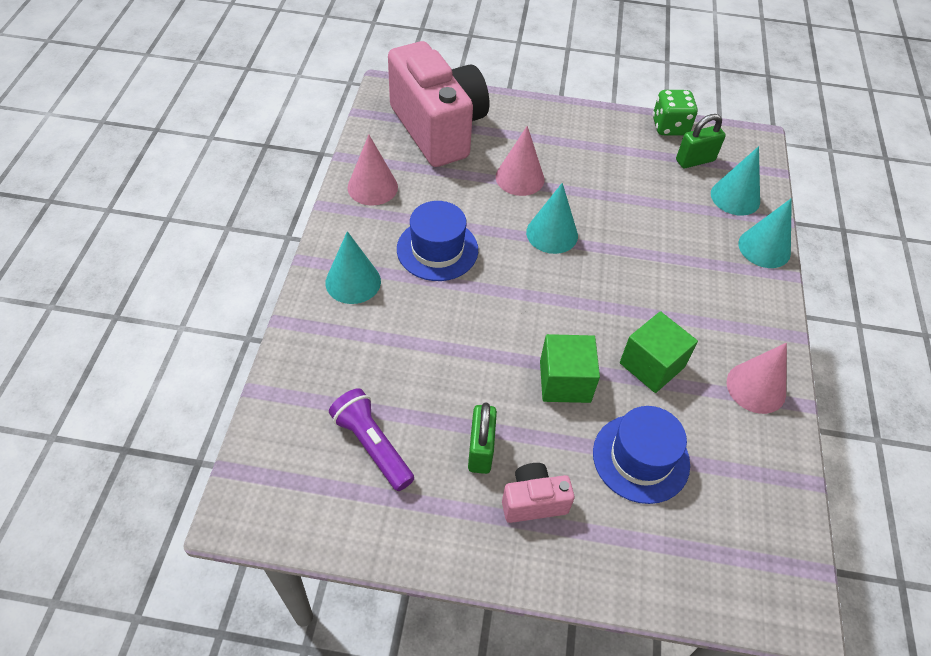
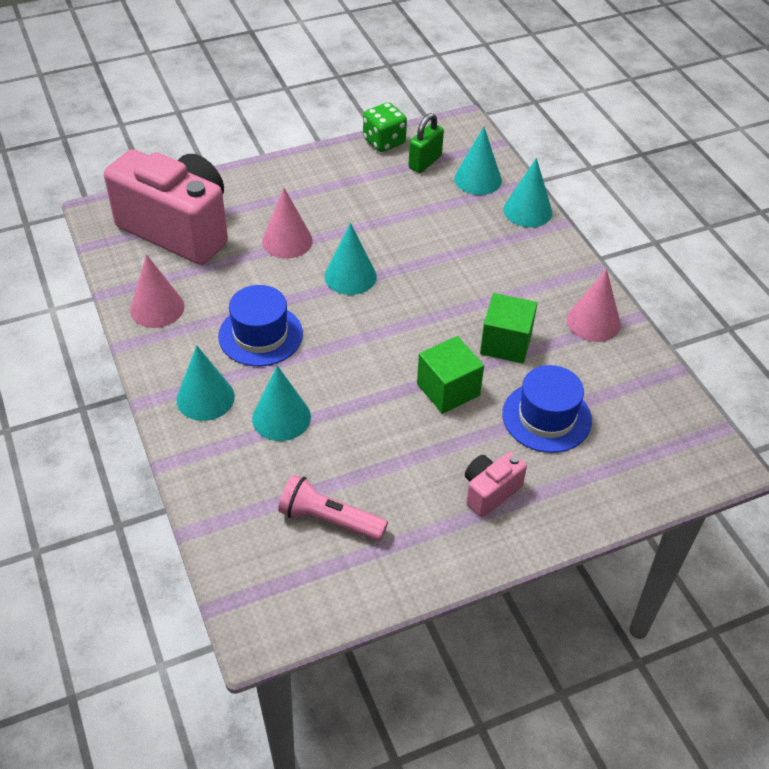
camera: 30 degrees left, 5 degrees down
(372, 446) = (329, 520): purple flashlight -> pink flashlight
(401, 331) = (281, 417): none -> turquoise cone
(480, 450) = (420, 476): green padlock -> none

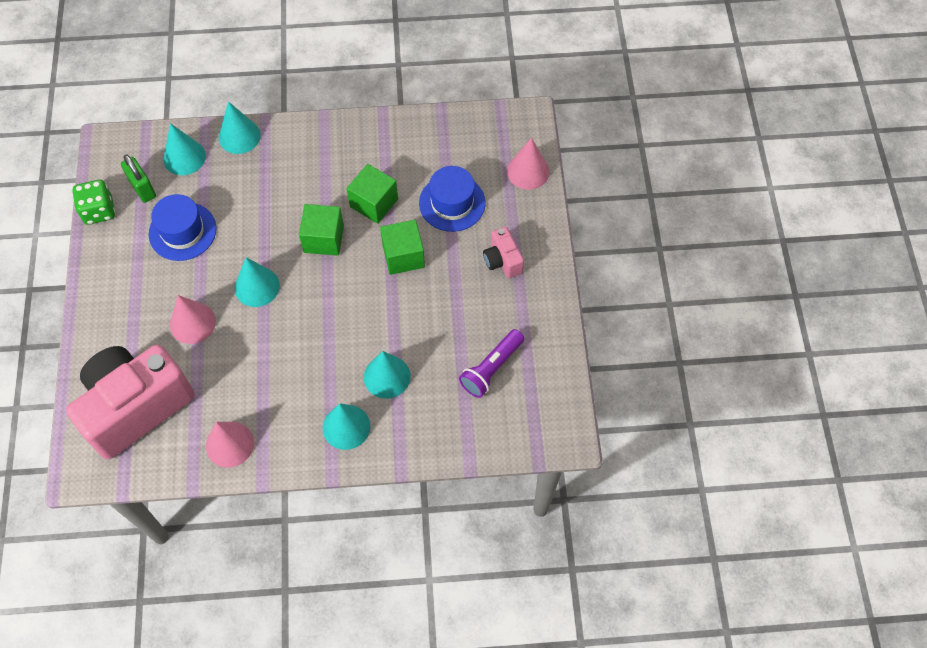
camera: 70 degrees left, 15 degrees up
(260, 335) = (295, 370): blue hat -> blue hat (182, 231)
(329, 520) = (491, 368): pink flashlight -> purple flashlight
(435, 313) = (324, 239): none -> green cube
(593, 322) = (376, 139): pink cone -> pink cone (528, 171)

